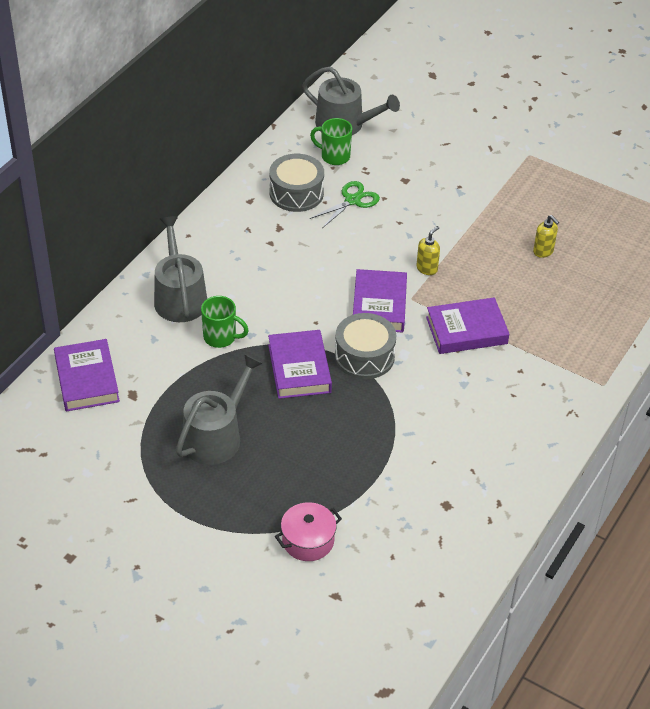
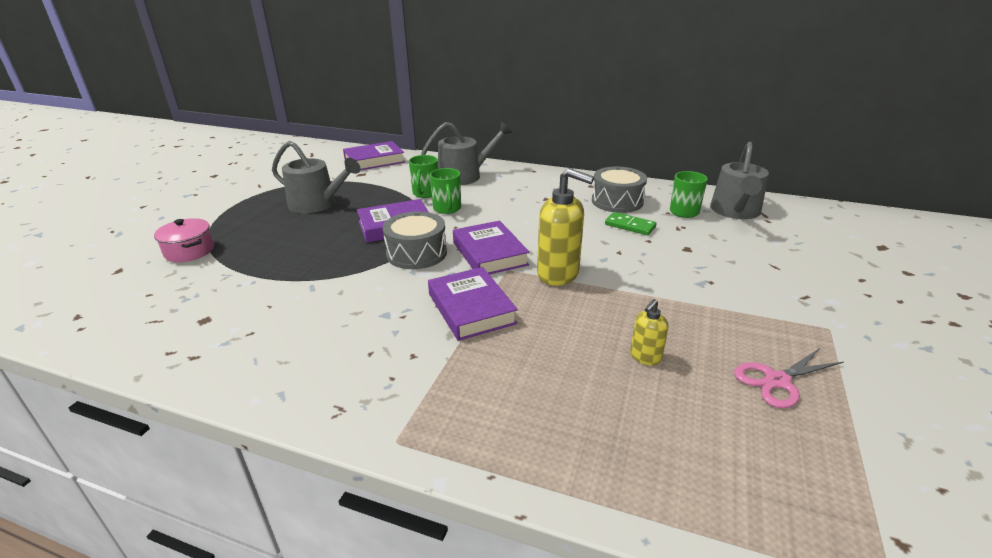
camera: 80 degrees right, 15 degrees down
(270, 323) = (447, 209): none -> green mug
(352, 200) = (630, 226): green scissors -> green domino
(379, 305) = (489, 253): purple book -> purple book turned 75 degrees clockwise
(427, 268) = (558, 274): yellow soap dispenser -> yellow soap dispenser, size x1.94
(576, 201) = (777, 381): none -> pink scissors

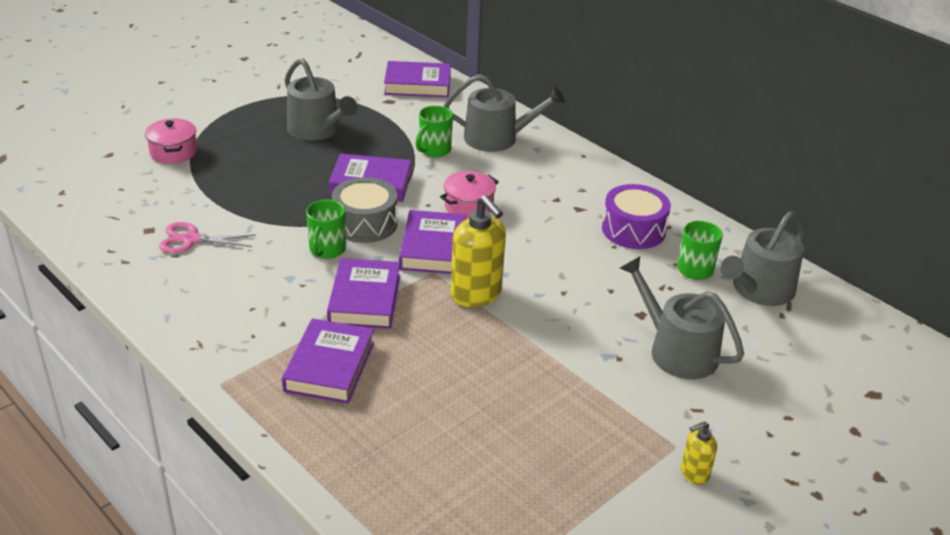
camera: 25 degrees right, 5 degrees up
(447, 209) = (439, 178): green mug -> green mug (327, 250)
(488, 219) = (468, 206): none -> pink pot
(494, 377) = (330, 366): none -> purple book
(617, 201) = (633, 230): grey drum -> purple drum
(630, 226) = (611, 266): green domino -> none
(645, 357) = (469, 400): yellow soap dispenser -> yellow soap dispenser (694, 474)
(739, 263) = (676, 350): none -> grey watering can
(777, 381) = (560, 466): pink scissors -> pink scissors (191, 240)

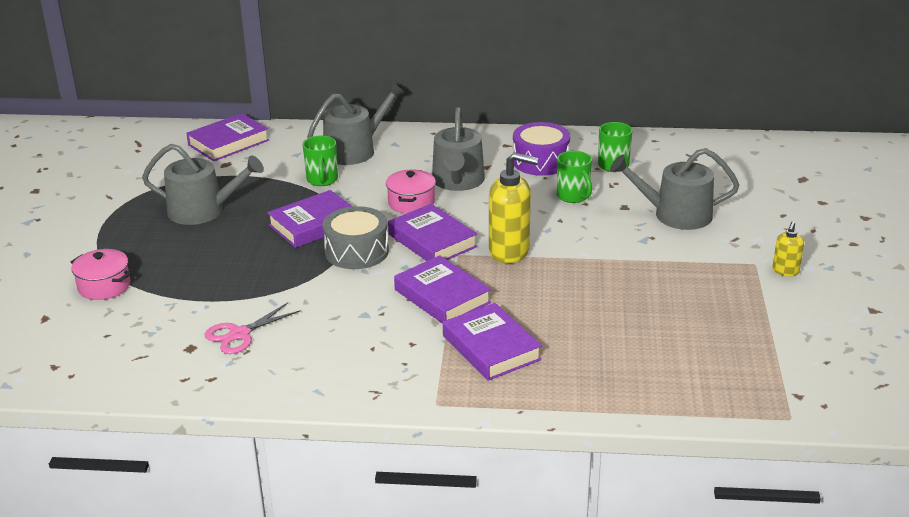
camera: 40 degrees left, 5 degrees down
(327, 250) = (359, 282): green mug -> green mug (573, 196)
(758, 290) = (664, 157): grey watering can -> grey watering can (458, 181)

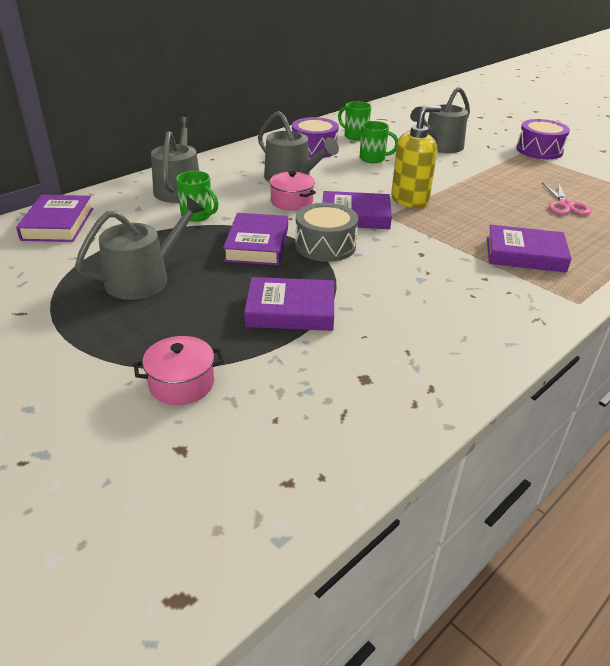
camera: 50 degrees left, 5 degrees up
(240, 334) = (376, 344): pink scissors -> pink scissors (565, 205)
(442, 296) = (435, 243): purple book -> purple book (290, 310)
(785, 271) = (539, 150): yellow soap dispenser -> purple drum

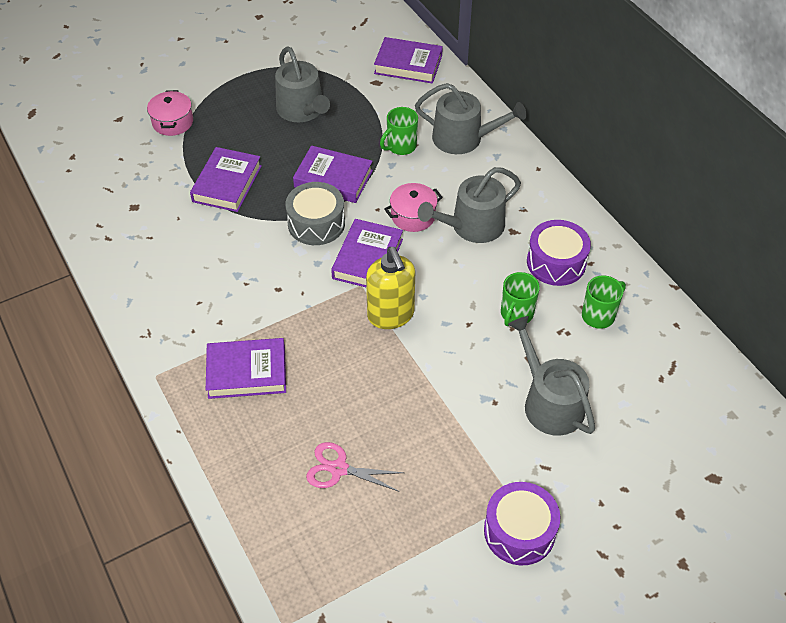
camera: 105 degrees right, 15 degrees up
(525, 254) = (247, 372): purple book -> purple book turned 60 degrees clockwise

